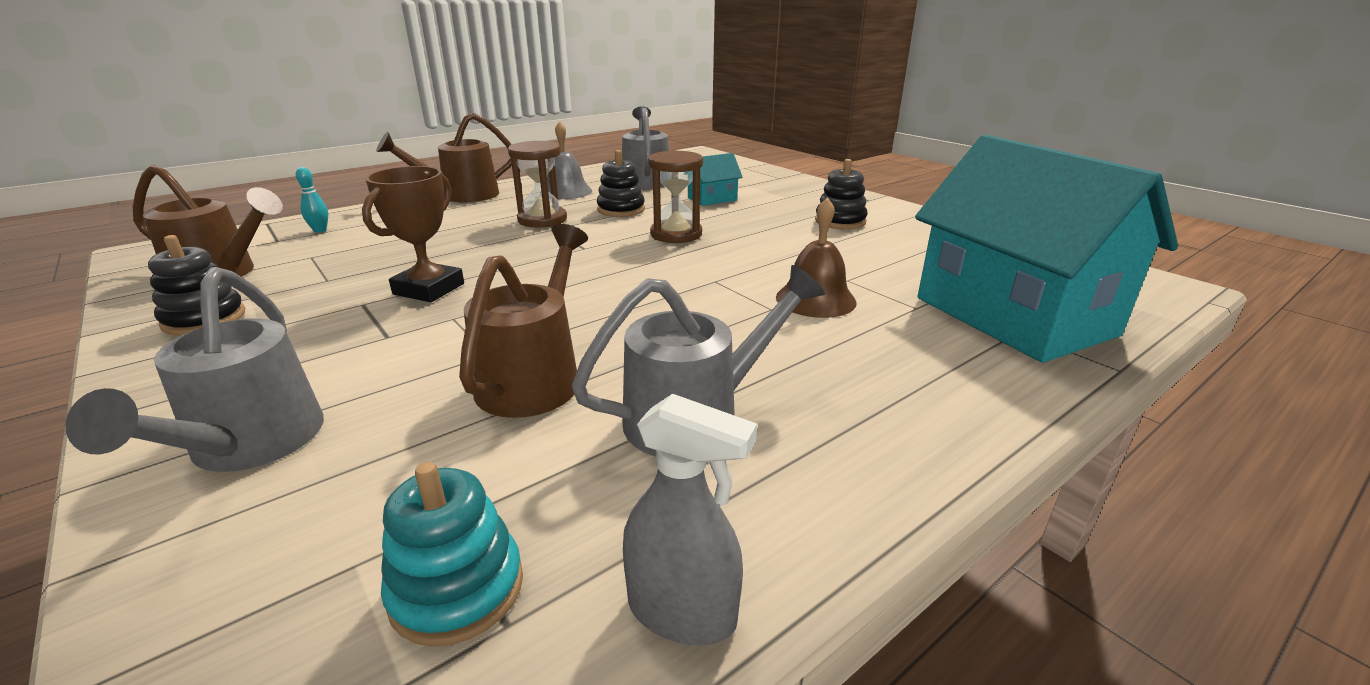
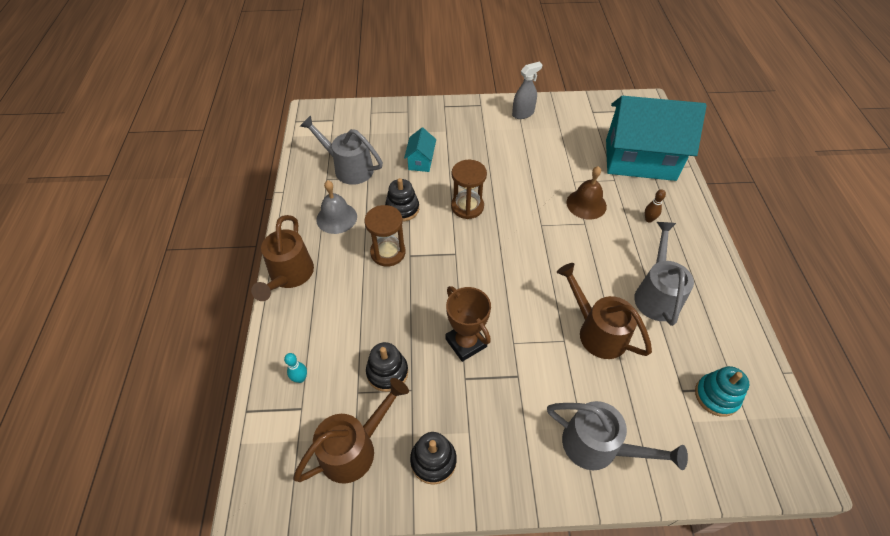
camera: 55 degrees left, 25 degrees up
(682, 612) = (748, 346): grey spray bottle -> grey spray bottle (523, 113)
(840, 221) = (503, 136): black stacking toy -> black stacking toy (387, 372)
(882, 360) = (649, 219): none -> brown bowling pin

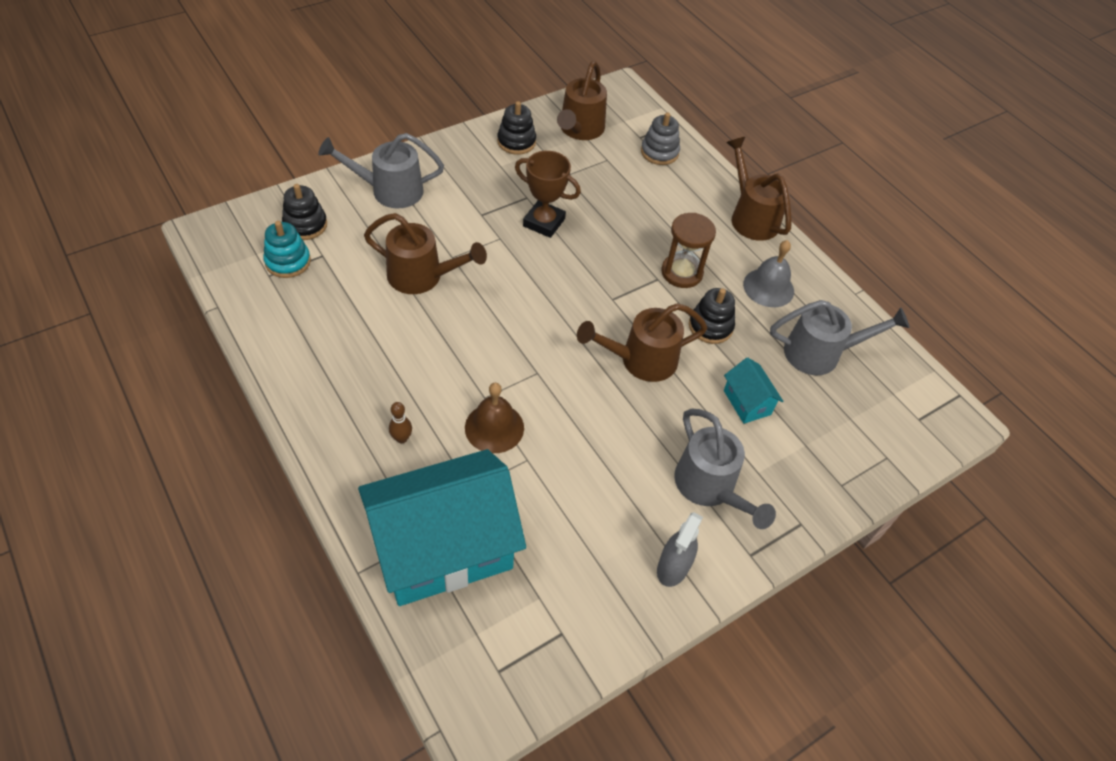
camera: 145 degrees right, 0 degrees up
(300, 378) = (659, 152): turquoise bowling pin -> grey stacking toy
(387, 372) = (595, 179): black stacking toy -> black stacking toy (305, 225)
(467, 207) = (640, 360): brown hourglass -> brown watering can
(656, 294) = (368, 339): grey watering can -> grey watering can (710, 488)

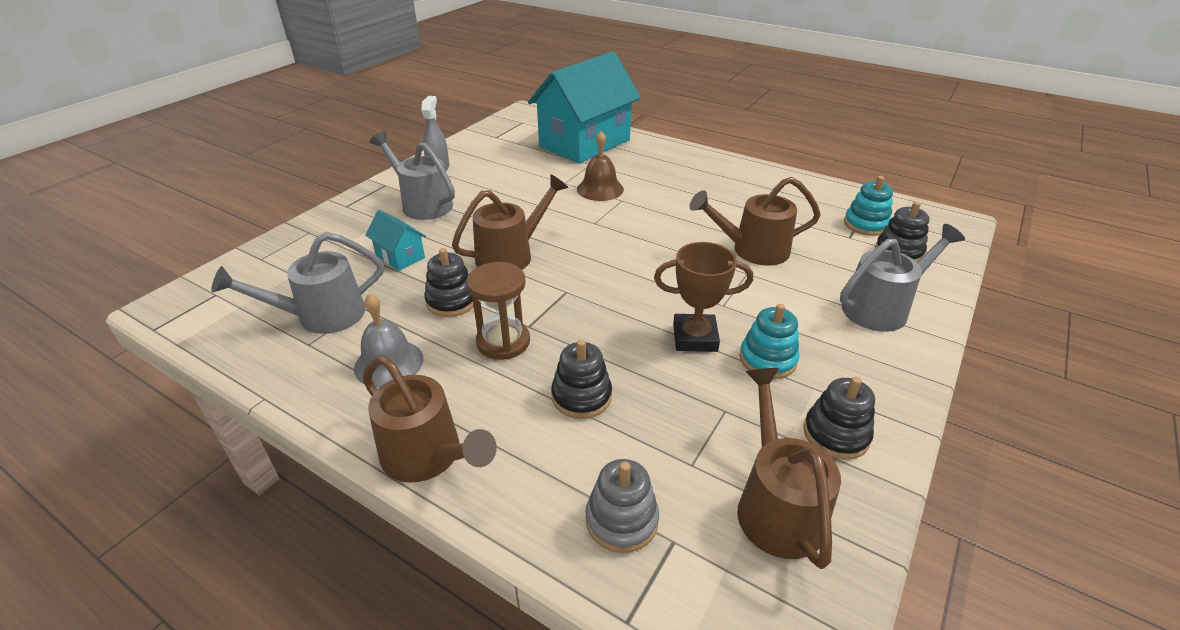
camera: 160 degrees right, 15 degrees down
(402, 438) = (655, 169): brown bowling pin -> none
(510, 190) = (767, 359): none -> turquoise stacking toy
(646, 215) = (581, 396): none -> black stacking toy

